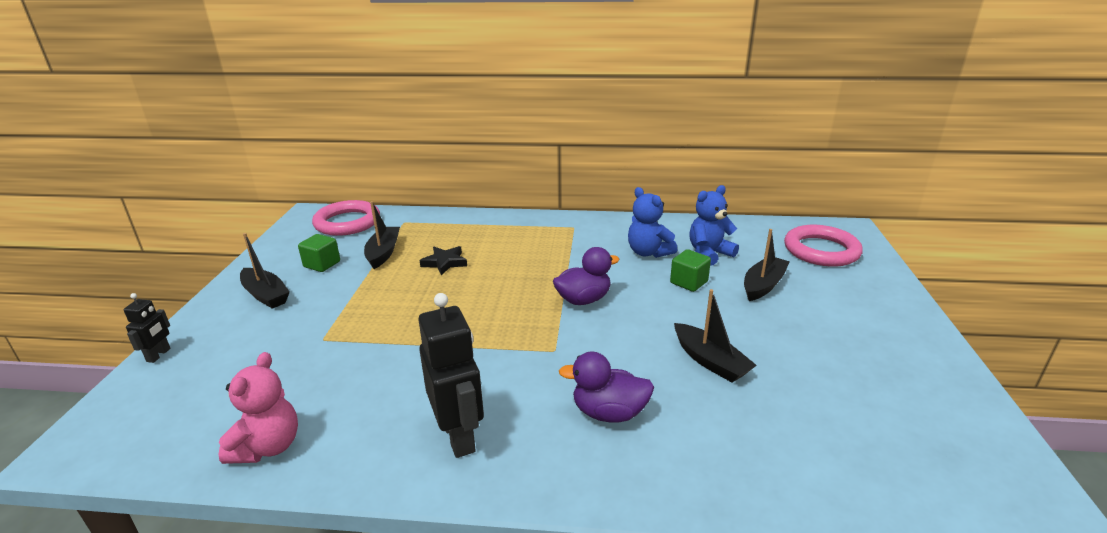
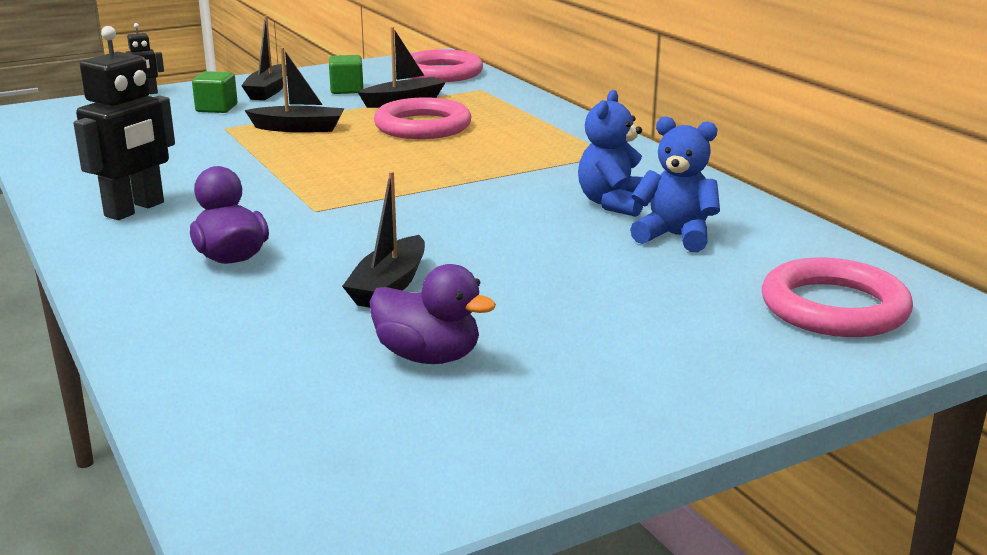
camera: 55 degrees right, 5 degrees down
(268, 447) = (66, 157): pink teddy bear -> none
(445, 263) = (422, 126): black star -> pink ring
(583, 300) = (438, 199): purple duck -> purple duck (428, 356)
(688, 282) = (568, 240): green cube -> green cube (216, 108)
(763, 285) = (637, 284): black boat -> black boat (299, 128)

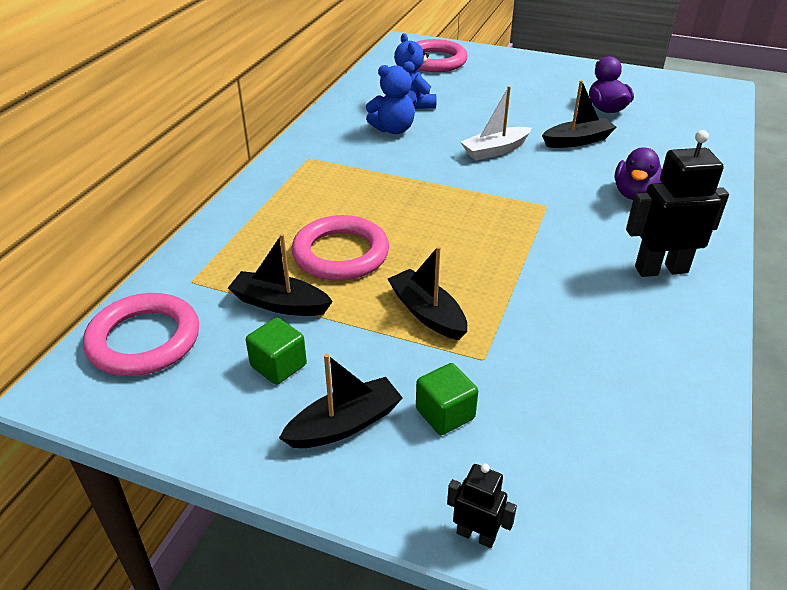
camera: 130 degrees left, 15 degrees up
(463, 232) = (495, 150): none -> white boat

